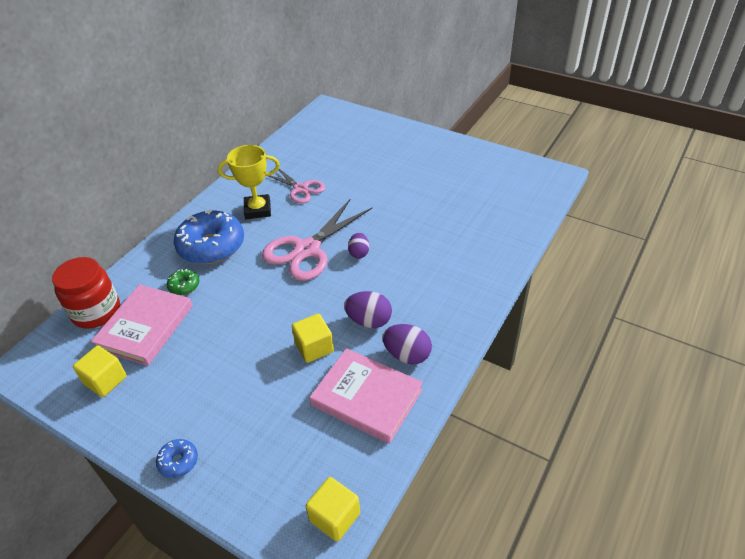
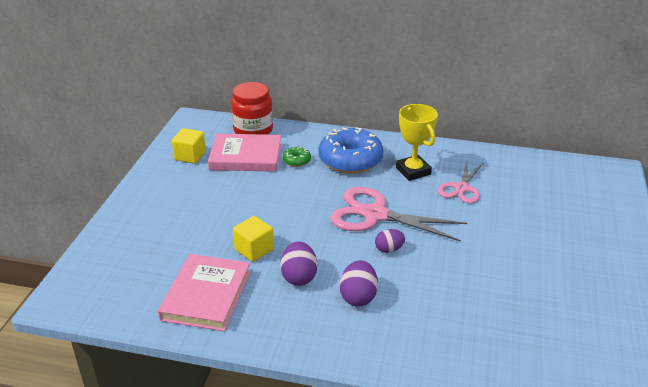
camera: 70 degrees right, 10 degrees down
(178, 461) = (126, 210): blue donut -> none
(335, 517) = (86, 303): yellow cube -> none
(407, 355) = (264, 312): purple egg -> purple egg (358, 297)

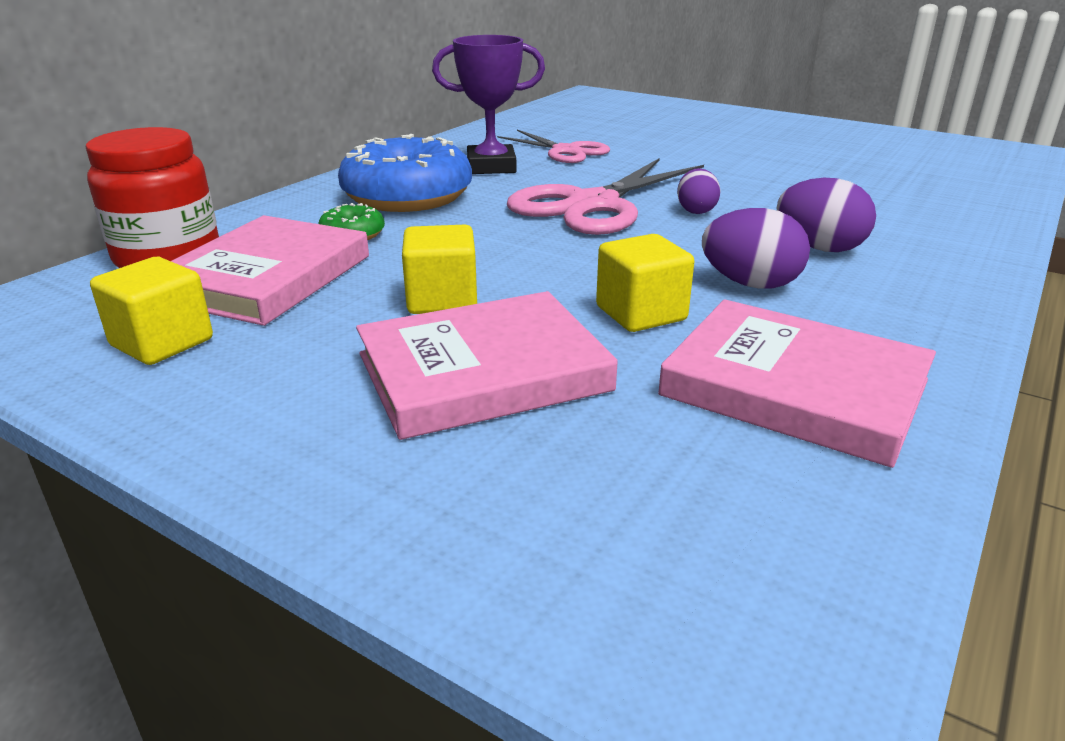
camera: 70 degrees left, 5 degrees down
(193, 222) = (483, 372): none -> pink book
(245, 199) = (442, 300): none -> yellow cube
(413, 171) = (491, 167): yellow trophy -> purple trophy

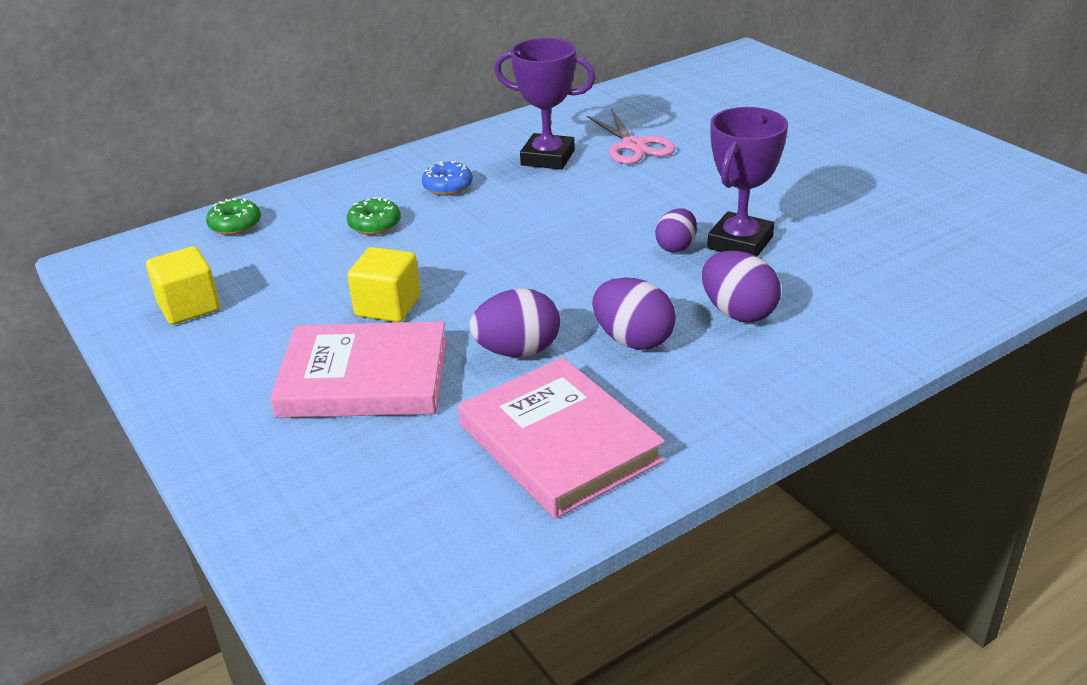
camera: 25 degrees right, 5 degrees up
(168, 257) = (235, 225): red jar -> green donut
(266, 277) = (286, 259): pink book -> none
(407, 197) = (448, 186): blue donut -> blue donut, size x0.44
(592, 205) = (591, 223): pink scissors -> none
(641, 313) = (517, 351): yellow cube -> purple egg
(750, 201) = (740, 242): none -> purple trophy

